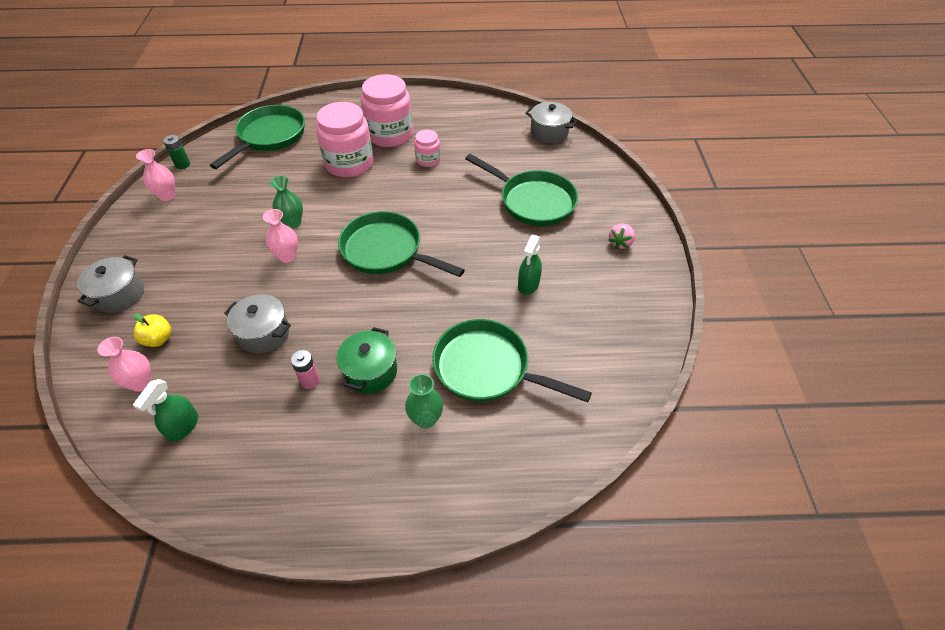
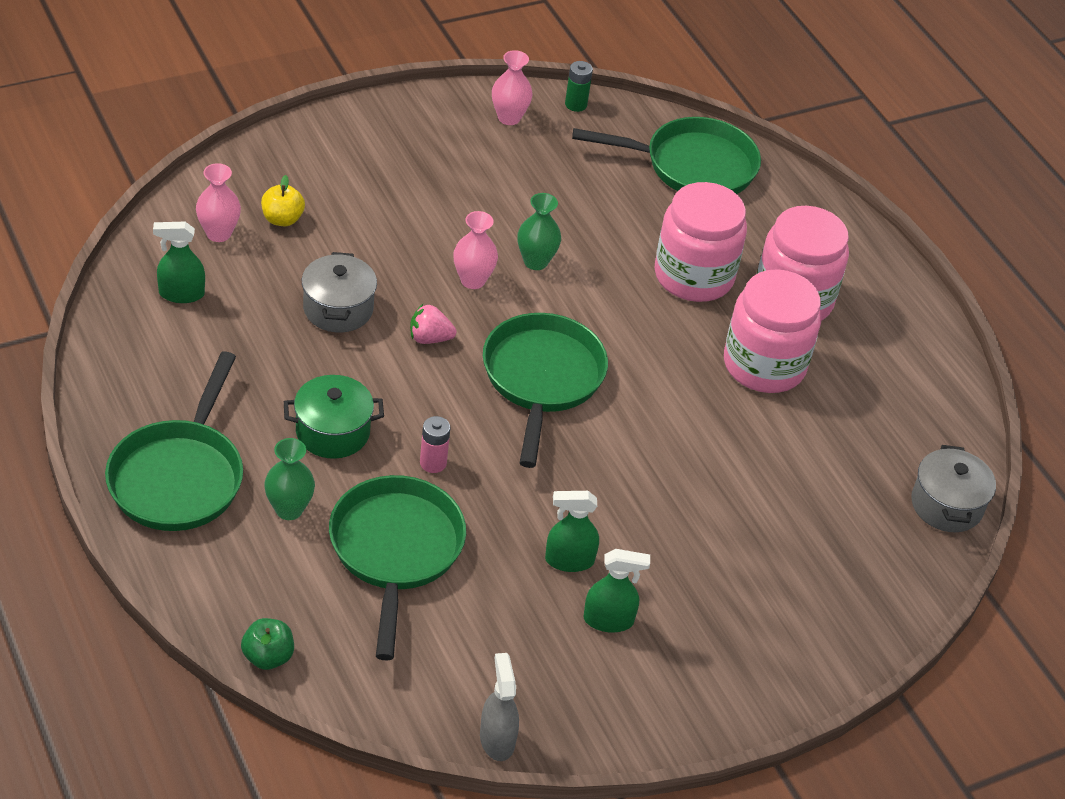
camera: 60 degrees right, 5 degrees down
(119, 295) = (326, 154): grey pot -> none
(310, 380) = (291, 379): pink battery -> pink battery (433, 463)
(428, 160) = (764, 365): pink jar -> pink jar, size x1.97
(533, 201) = (752, 524): green pan -> green pan (179, 476)
(550, 474) = (268, 657): none -> green apple
(578, 282) = (608, 620): none -> green spray bottle
(620, 243) = (725, 660): pink strawberry -> pink strawberry (429, 338)
(650, 363) = (497, 739): none -> grey spray bottle

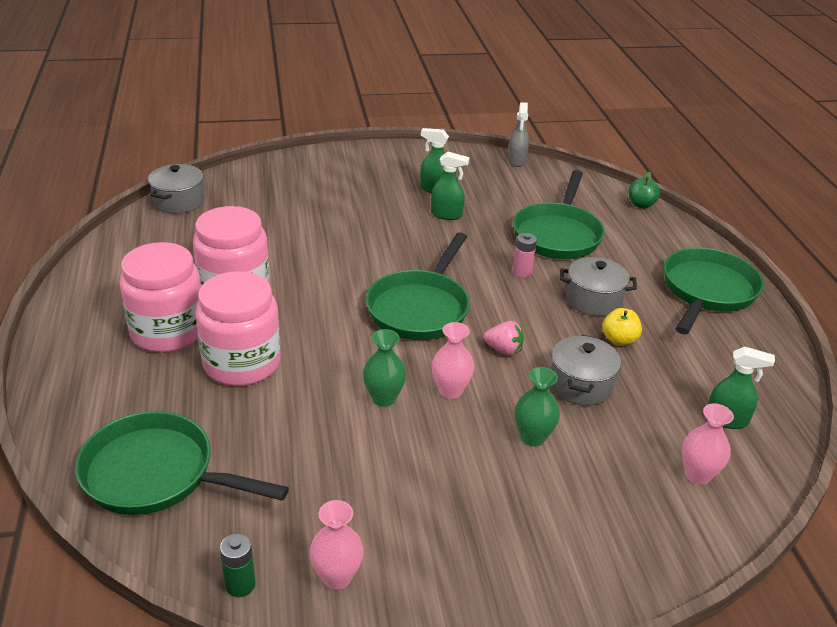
camera: 160 degrees left, 10 degrees down
(282, 219) = (631, 480): yellow apple -> yellow apple (619, 340)
(289, 509) = (627, 263): green vase -> green vase (532, 437)
(332, 432) = (593, 300): green pot -> grey pot

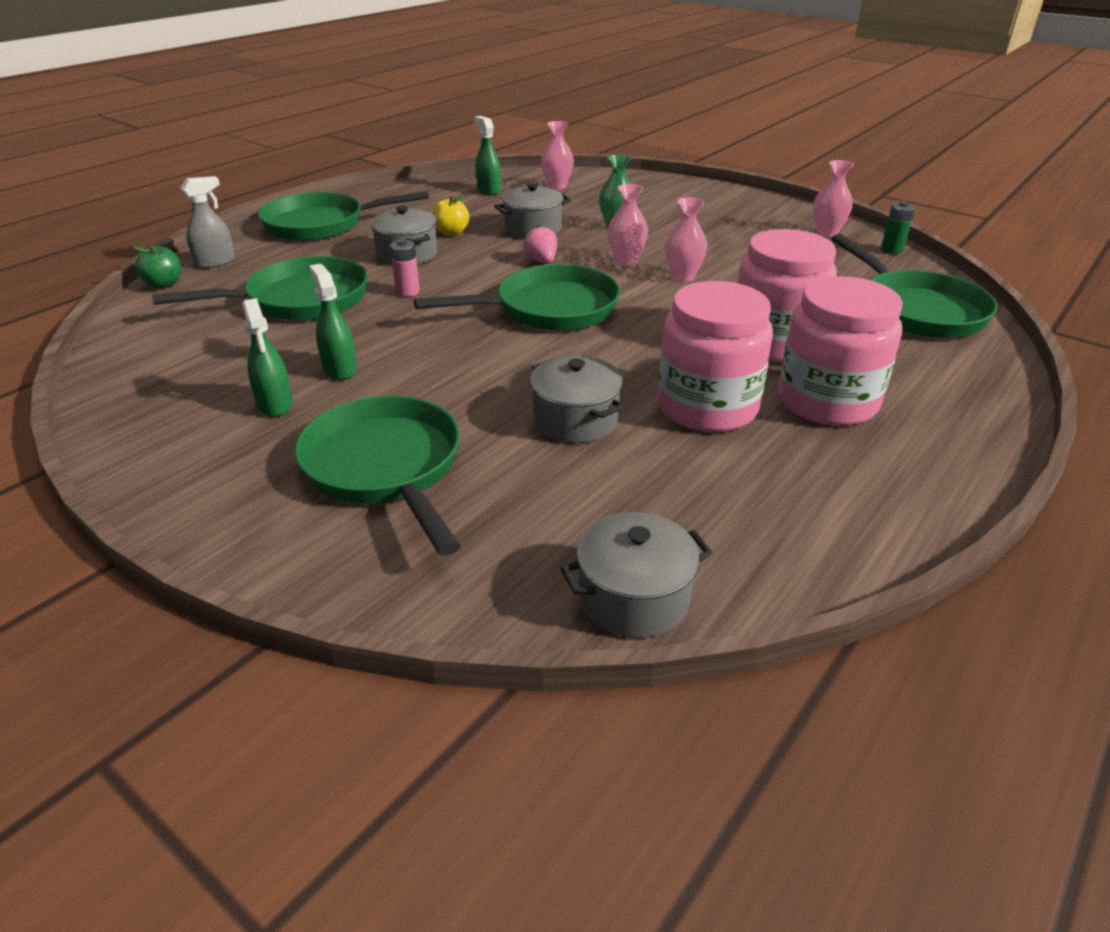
camera: 130 degrees left, 0 degrees up
(293, 249) = (575, 420): none -> grey pot
(339, 193) = (386, 468): none -> green pan
(383, 398) = (683, 276): green vase -> pink vase
(516, 161) = (102, 386): grey spray bottle -> grey spray bottle (215, 262)

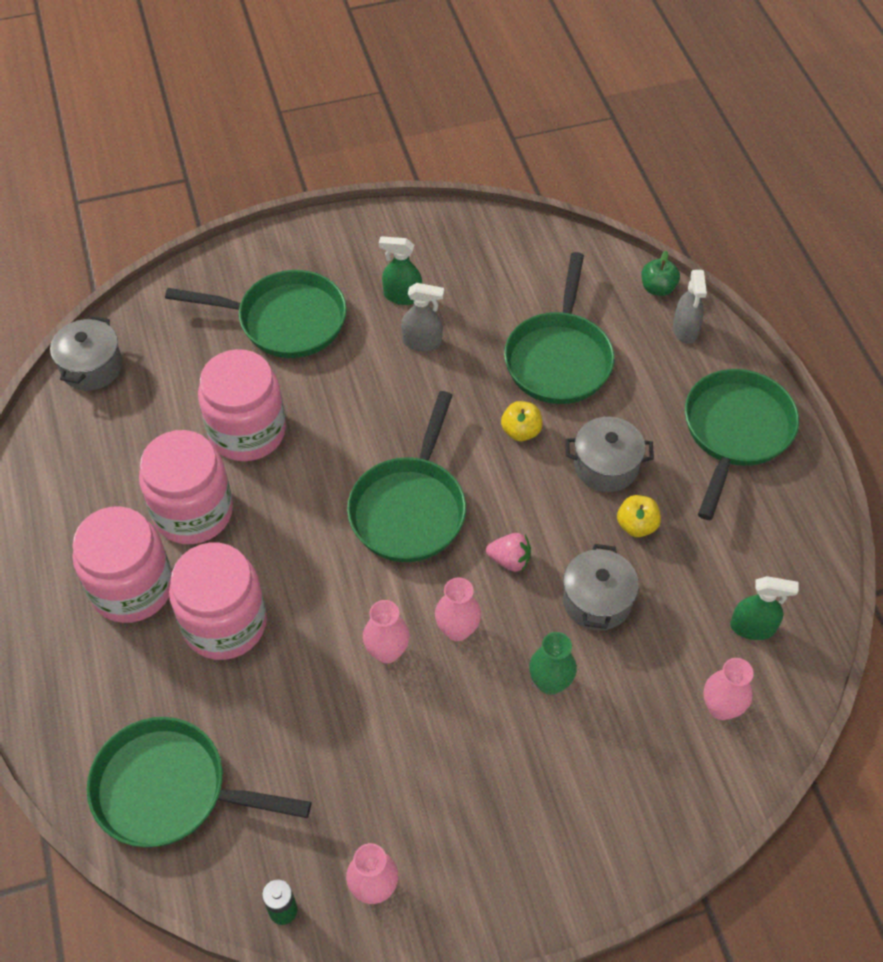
camera: 125 degrees right, 20 degrees up
(339, 369) = (422, 342): green spray bottle -> grey spray bottle
(407, 291) = (521, 431): pink battery -> yellow apple
(575, 420) = (247, 432): grey pot -> pink jar

